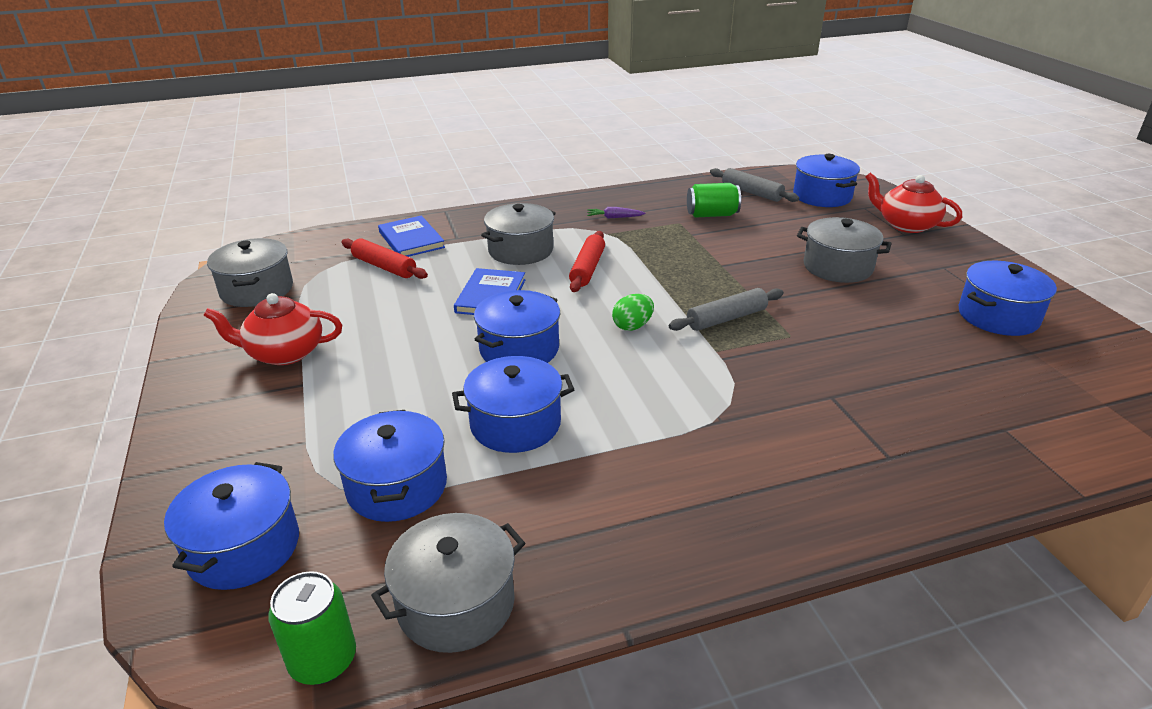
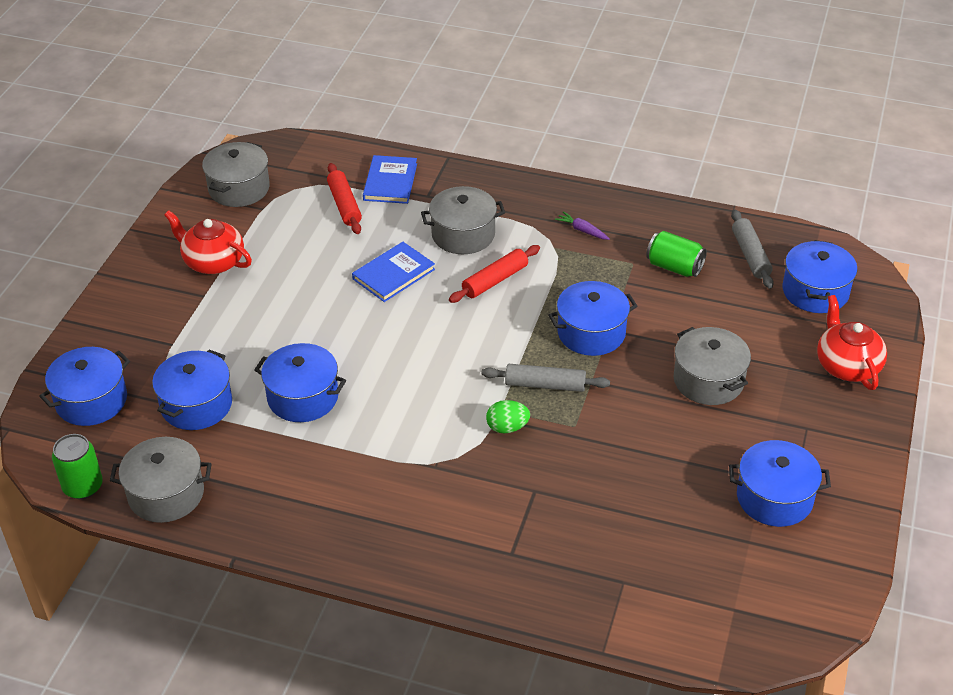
camera: 35 degrees right, 10 degrees up
(519, 349) = (364, 336): blue pot -> blue pot (591, 333)
(632, 326) = (466, 356): green egg -> green egg (507, 427)

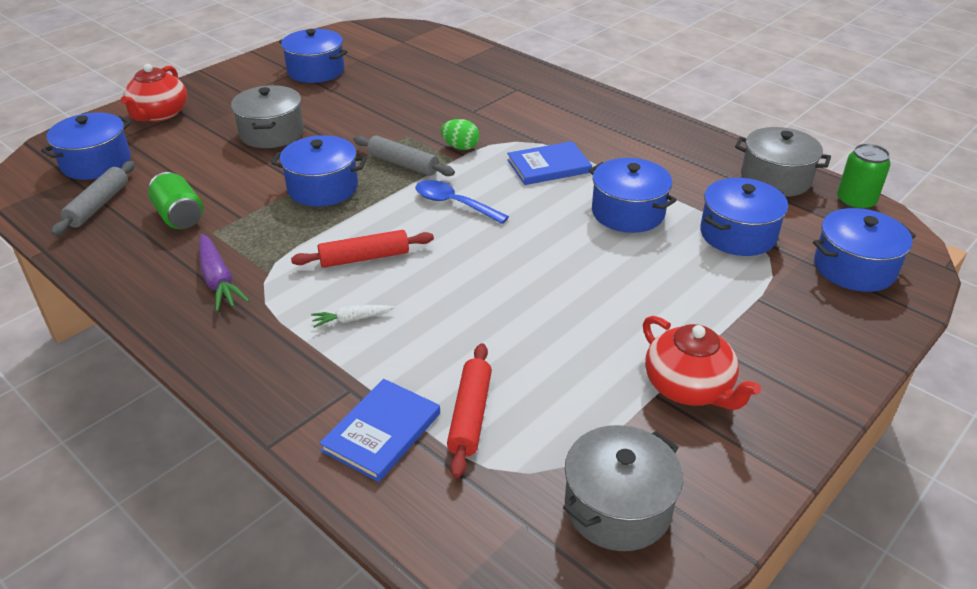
camera: 155 degrees left, 5 degrees down
(393, 274) = (467, 298): blue book -> blue book (549, 166)
(463, 234) = (351, 319): grey pot -> white carrot
(463, 354) = (453, 204): none -> blue spoon
(582, 230) = (218, 280): purple carrot -> purple carrot, size x1.66

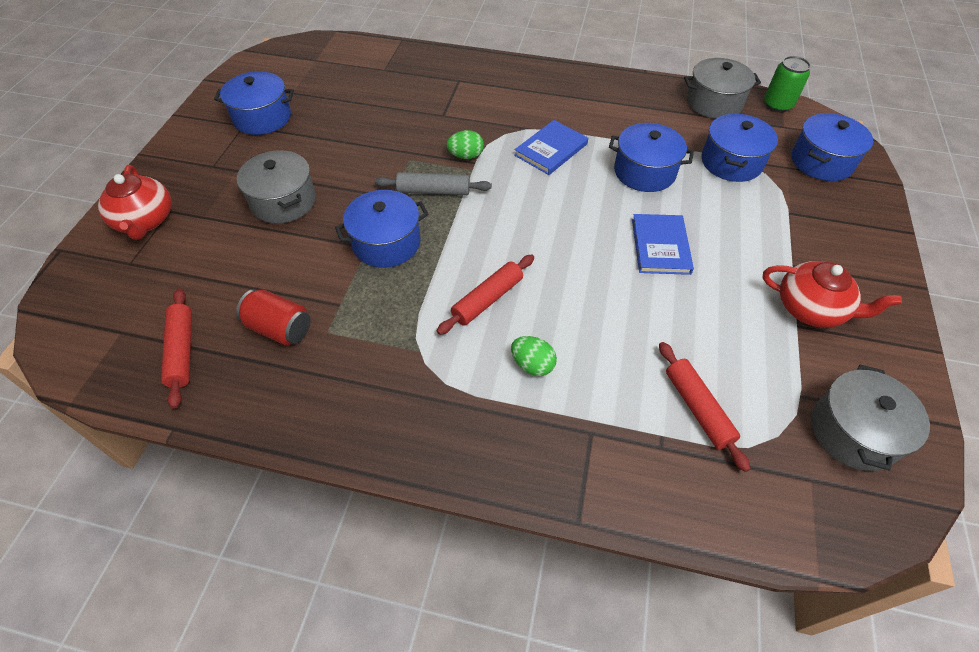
camera: 30 degrees left, 15 degrees up
(96, 163) = (130, 303): blue pot -> none
(98, 205) = (182, 351): grey rolling pin -> red rolling pin
(179, 217) = (280, 328): green can -> red can
(218, 280) = (382, 380): purple carrot -> none
(351, 319) = (532, 365): white carrot -> green egg
(381, 432) = (650, 458): blue book -> blue book (660, 246)
(453, 204) = (510, 215): blue spoon -> none

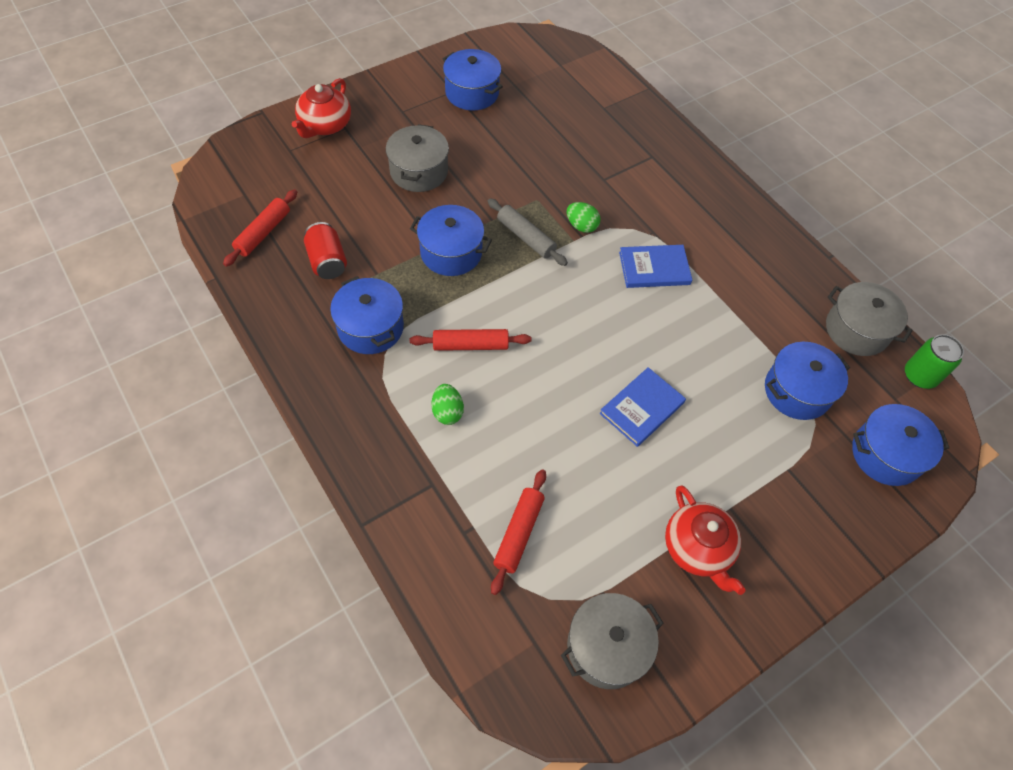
camera: 40 degrees right, 5 degrees up
(644, 172) = (708, 342): blue pot -> blue pot (370, 327)

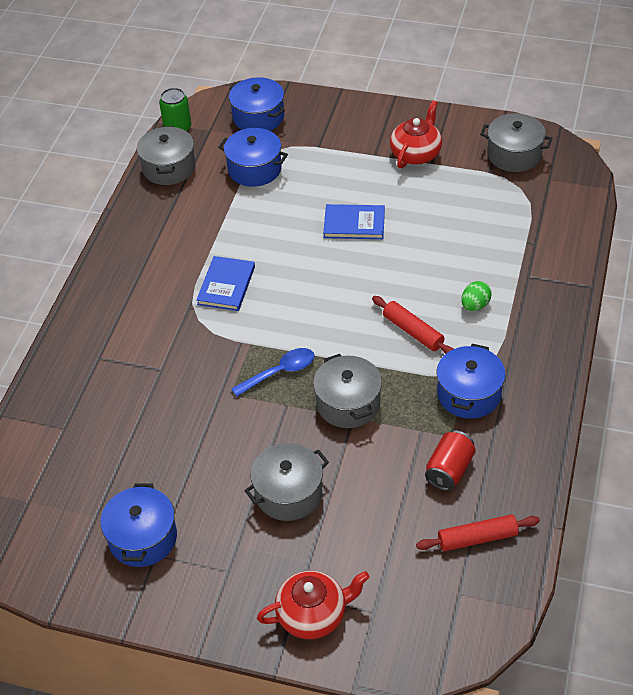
camera: 125 degrees left, 10 degrees down
(451, 252) = (348, 403): blue pot -> grey pot
(519, 533) = (504, 222): red rolling pin -> none
(526, 237) = (280, 372): grey rolling pin -> blue spoon
(581, 226) = (230, 349): green egg -> none
(654, 268) = (226, 285): blue book -> blue book turned 60 degrees clockwise

